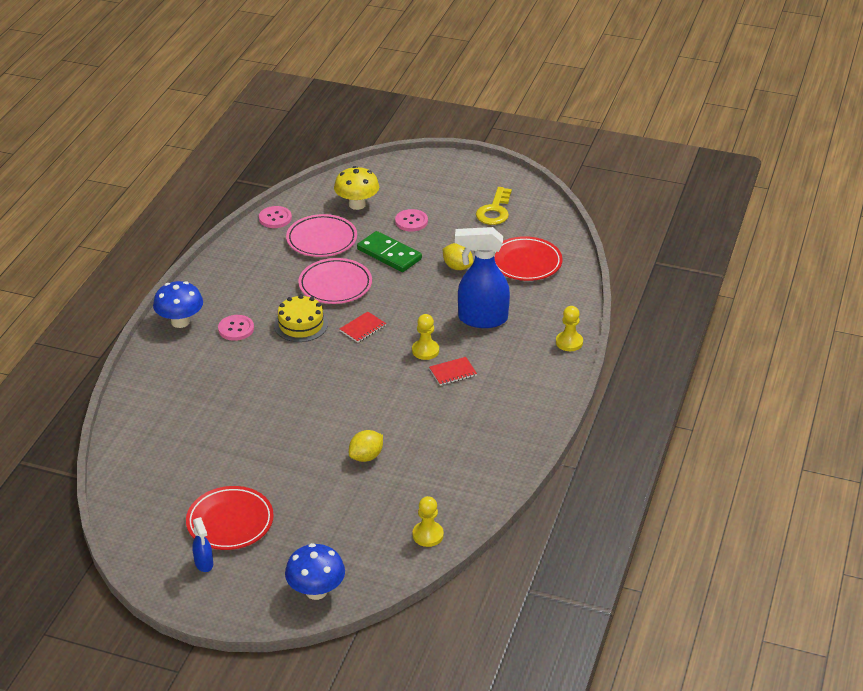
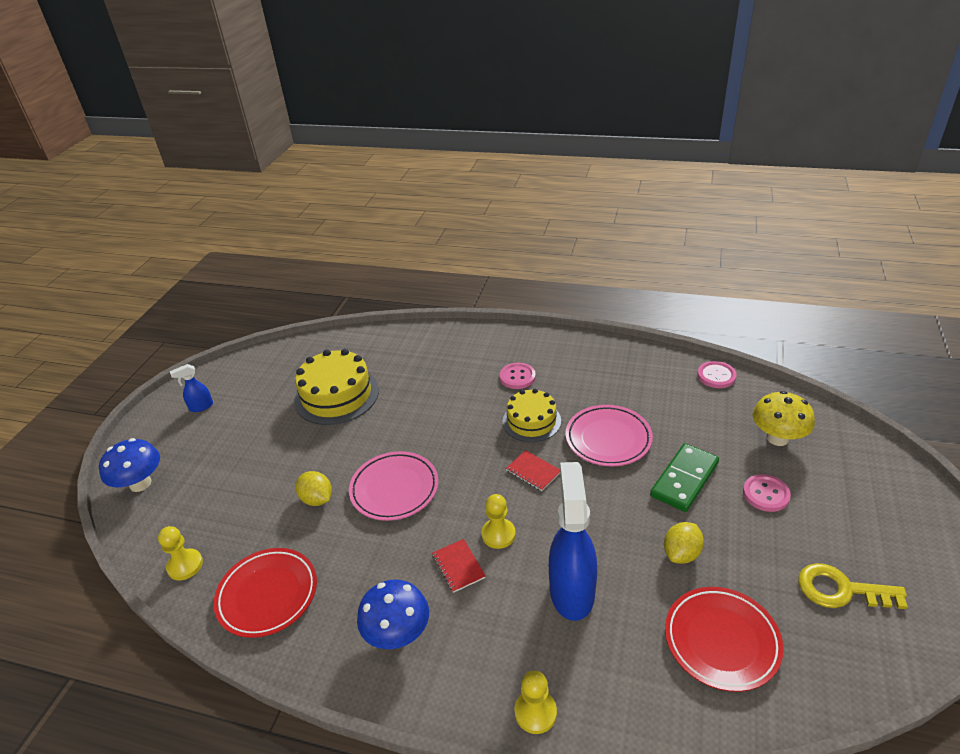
camera: 90 degrees right, 0 degrees up
(180, 322) = (523, 341): blue mushroom -> blue mushroom (398, 634)
(221, 453) = (336, 395): none -> yellow cake
(230, 522) = (246, 414): red plate -> red plate (267, 595)
(322, 239) = (691, 417): pink plate -> pink plate (394, 489)

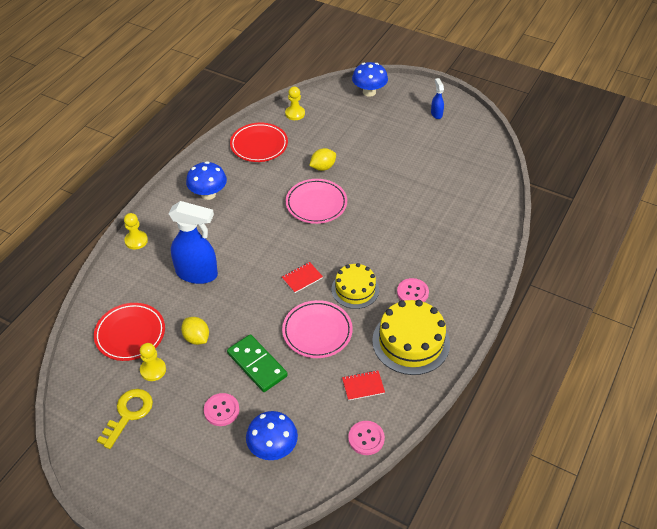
camera: 100 degrees right, 10 degrees up
(336, 395) = (425, 182): yellow cake -> yellow cake (411, 342)
(458, 566) = (240, 225): red notebook -> red notebook (363, 386)
(498, 534) = (255, 248): yellow pawn -> yellow pawn (153, 370)
(777, 438) = (273, 448): yellow mushroom -> blue mushroom

